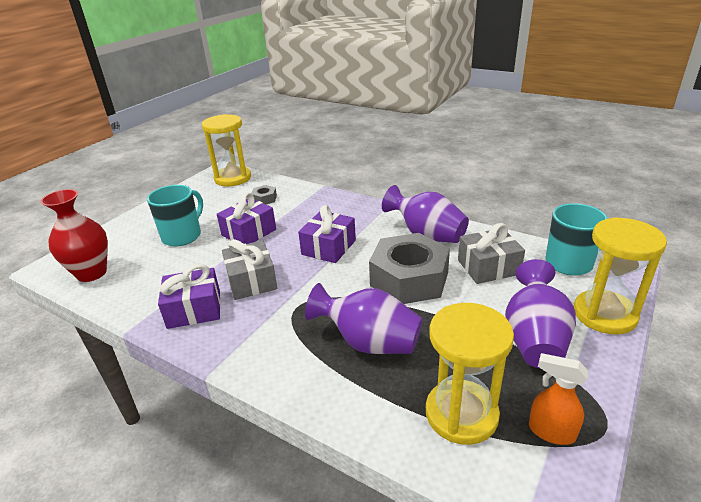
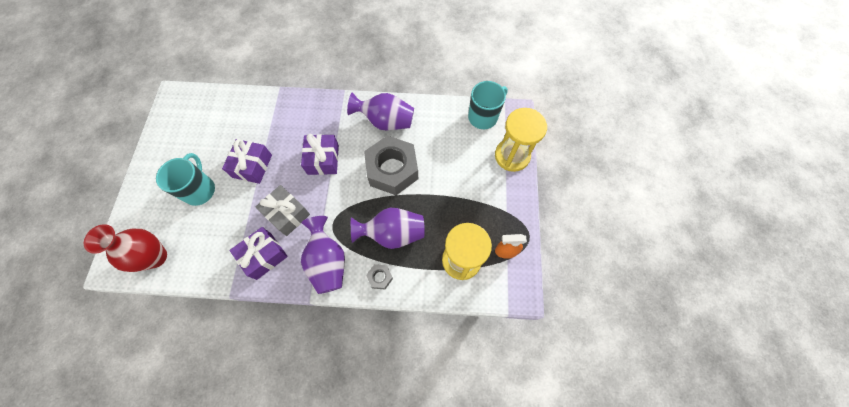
camera: 30 degrees left, 35 degrees up
(233, 178) = (192, 103): yellow hourglass -> none
(264, 199) = (239, 122): grey nut -> grey nut (380, 277)
(488, 267) = (437, 139): grey gift -> none
(534, 339) = (481, 191): purple vase -> purple vase (328, 262)

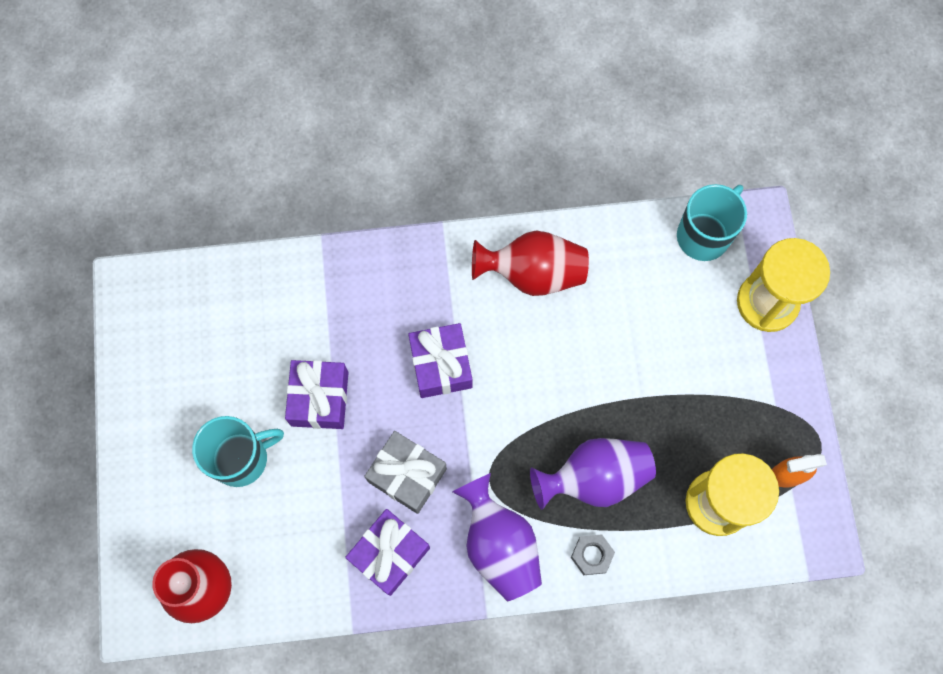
camera: 10 degrees left, 5 degrees up
(200, 190) = (241, 458): turquoise mug -> turquoise mug turned 75 degrees clockwise
(385, 121) = (533, 273): purple vase -> red vase
(392, 170) = (566, 364): grey nut -> none

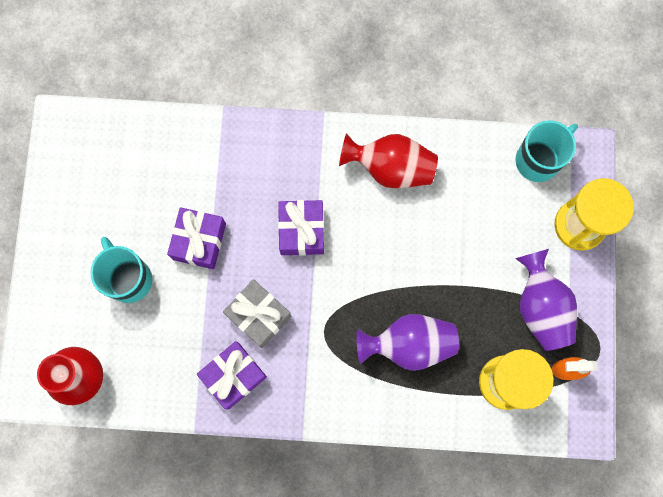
camera: 10 degrees right, 5 degrees up
(241, 458) = (129, 278): turquoise mug -> turquoise mug turned 105 degrees counterclockwise
(499, 545) = (322, 384): purple vase -> purple vase (540, 307)
(591, 555) = (395, 406): grey nut -> none

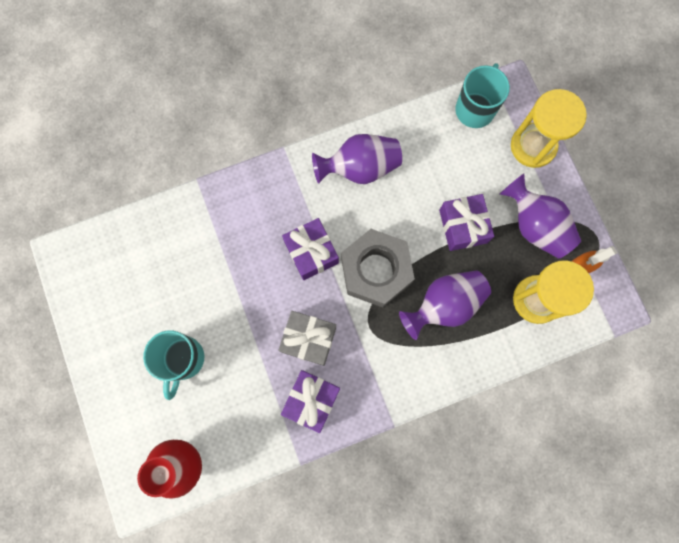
camera: 25 degrees left, 0 degrees up
(129, 278) = (183, 359): turquoise mug -> turquoise mug turned 120 degrees counterclockwise
(199, 241) = (229, 300): purple gift -> purple gift (463, 226)
(357, 278) = (375, 271): none -> grey nut
(390, 168) = (360, 168): red vase -> purple vase

